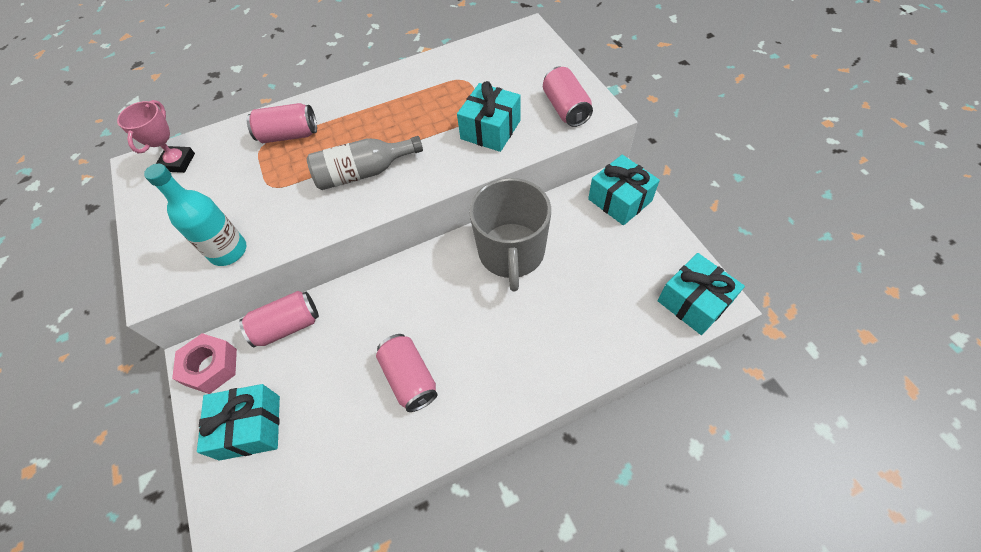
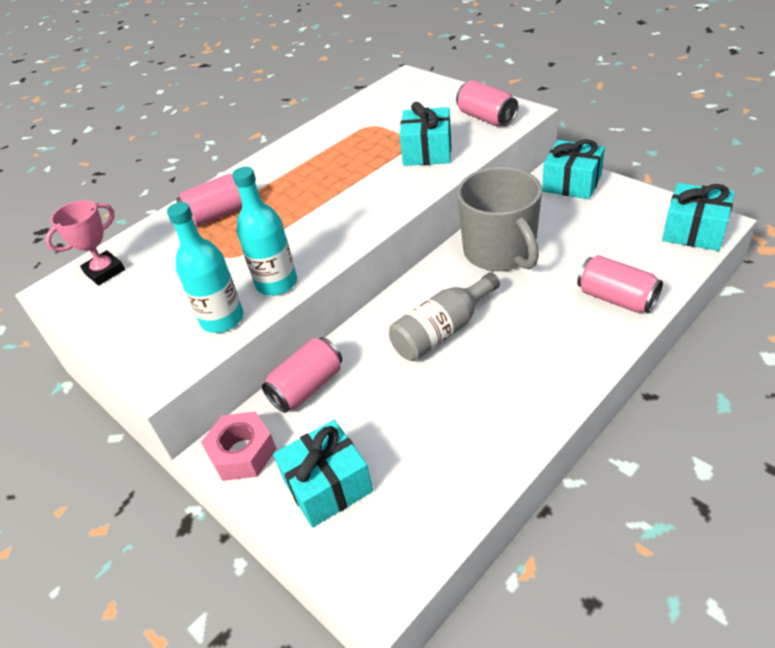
camera: 20 degrees left, 15 degrees down
(178, 162) = (105, 271): pink trophy -> pink trophy turned 60 degrees clockwise
(287, 231) = (276, 283): none -> turquoise bottle
(364, 173) = (324, 217): grey bottle -> grey bottle (443, 331)
(409, 378) = (472, 380): pink can -> pink can (616, 298)

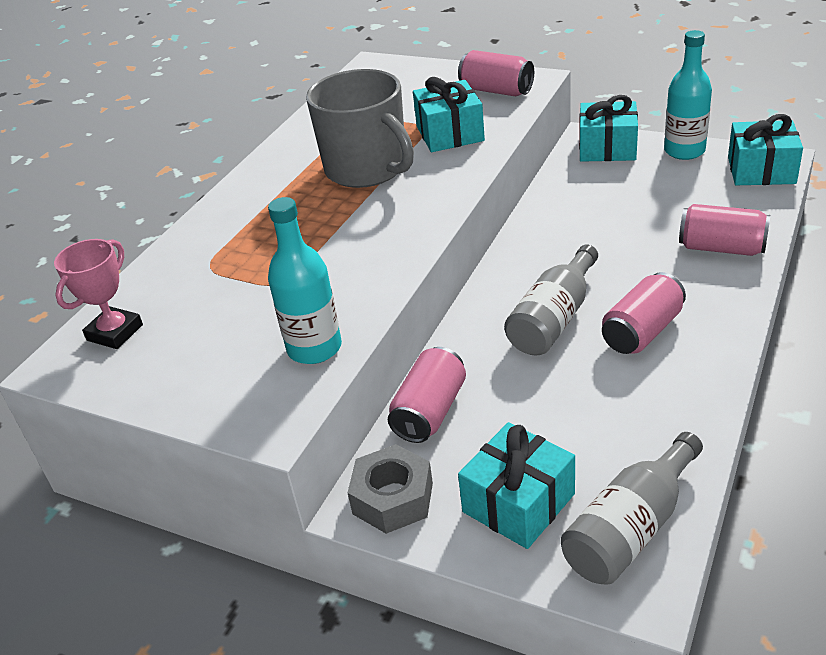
camera: 20 degrees left, 5 degrees down
(219, 214) = (230, 242): pink can -> pink can (642, 331)
(242, 453) = (392, 498): pink nut -> grey nut
(276, 283) = (358, 297): turquoise bottle -> turquoise bottle (684, 151)
(399, 535) = (631, 528): none -> grey bottle
(500, 252) = (570, 229): grey mug -> grey mug (367, 169)

